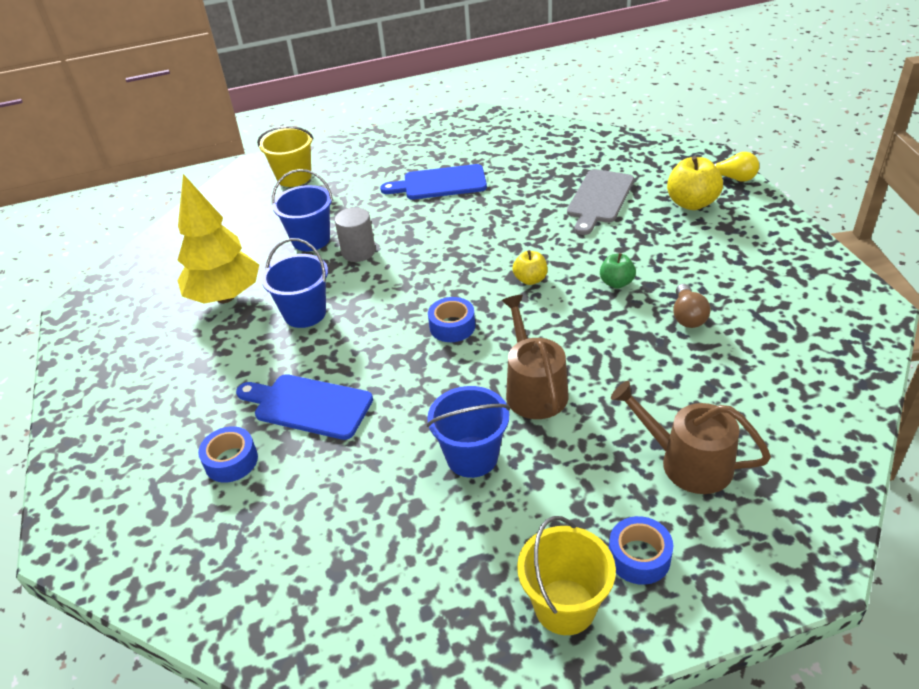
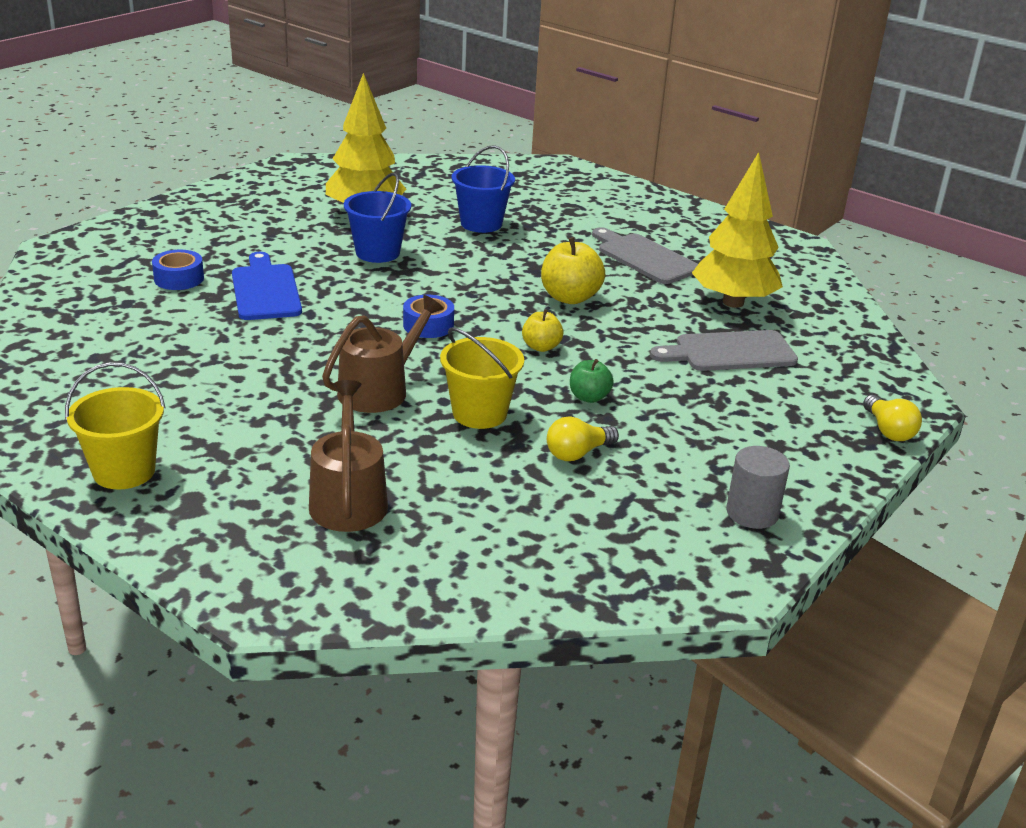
camera: 50 degrees right, 10 degrees down
(294, 177) = (564, 187): yellow bucket -> yellow bucket (479, 413)
(358, 252) = (488, 250): grey cylinder -> grey cylinder (752, 513)
(440, 183) = (644, 258): blue cutting board -> grey cutting board
(472, 457) = (265, 381): blue bucket -> none
(535, 171) = (733, 302): none -> yellow tree
(639, 557) = (205, 497): blue tape -> none
(687, 316) = (577, 453): brown light bulb -> yellow light bulb
(691, 203) = (796, 413): yellow apple -> yellow apple (570, 297)

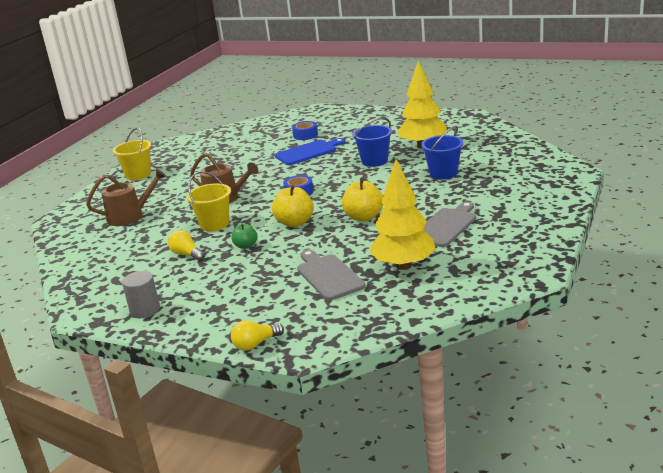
camera: 80 degrees right, 5 degrees down
(541, 347) = (295, 223): yellow apple -> yellow apple, size x1.67

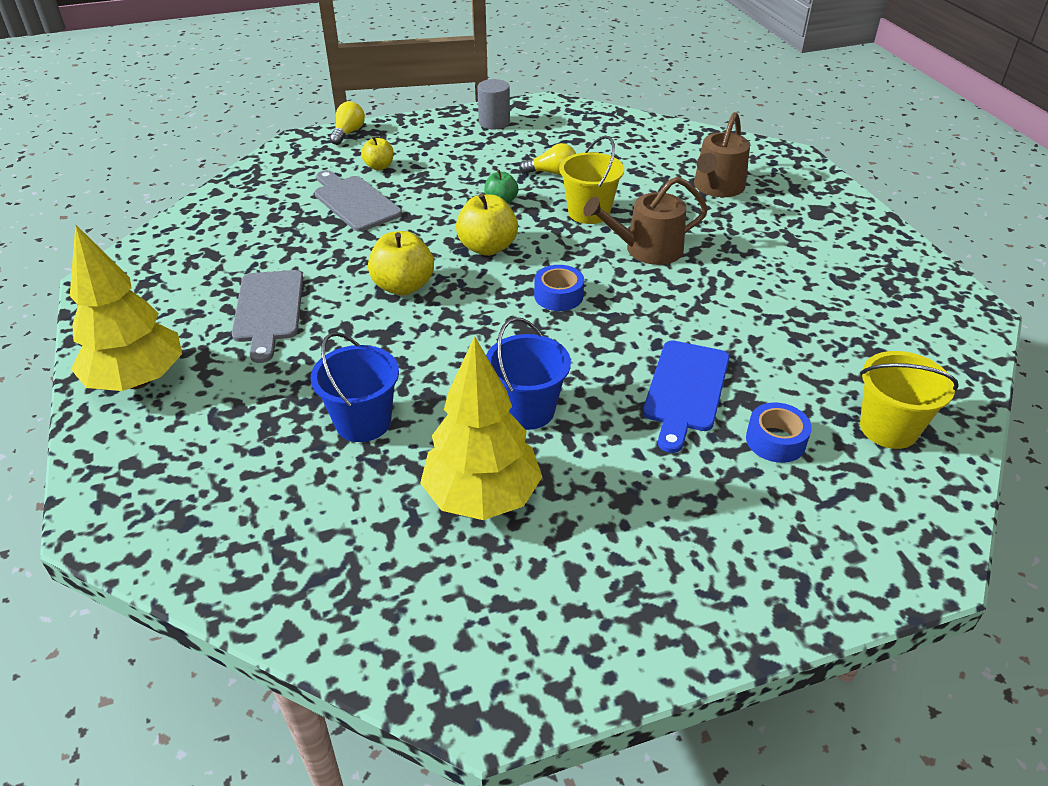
camera: 135 degrees right, 15 degrees up
(138, 174) = (860, 243): yellow bucket -> yellow bucket (888, 428)
(277, 299) = (379, 166): none -> yellow apple
(328, 276) = (354, 202): grey cutting board -> grey cutting board turned 150 degrees counterclockwise
(404, 265) = (277, 239): yellow tree -> yellow tree (137, 381)

